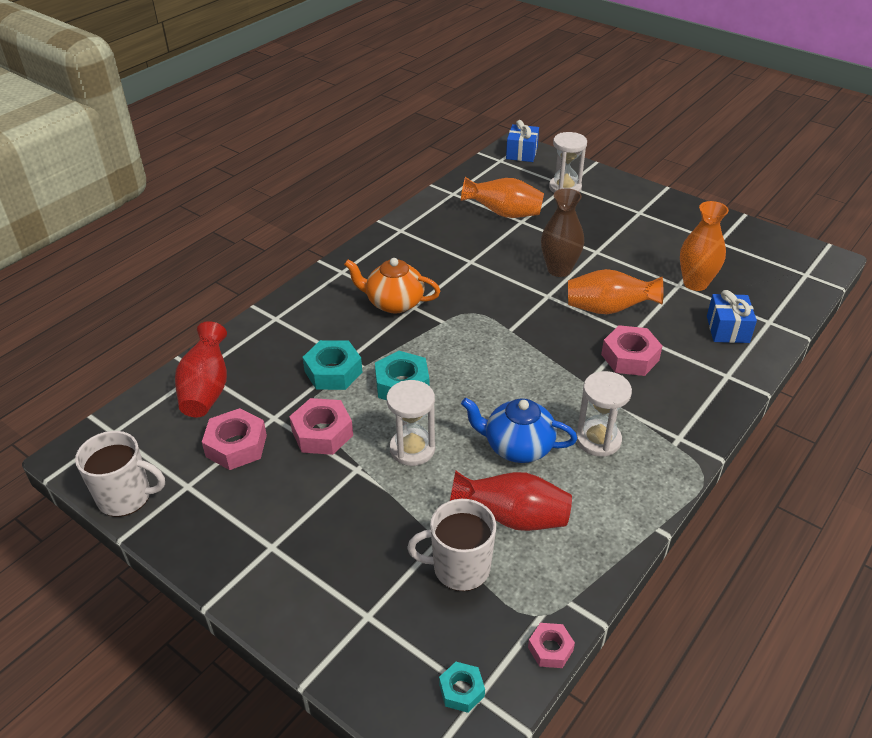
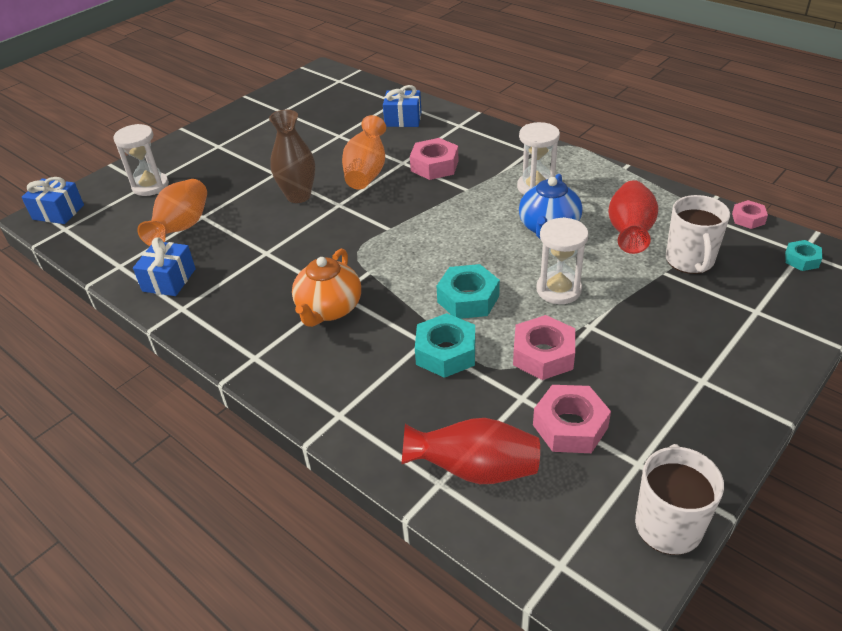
camera: 85 degrees left, 0 degrees up
(435, 219) = (169, 280): none -> blue gift
(695, 283) = (339, 127): orange vase -> none

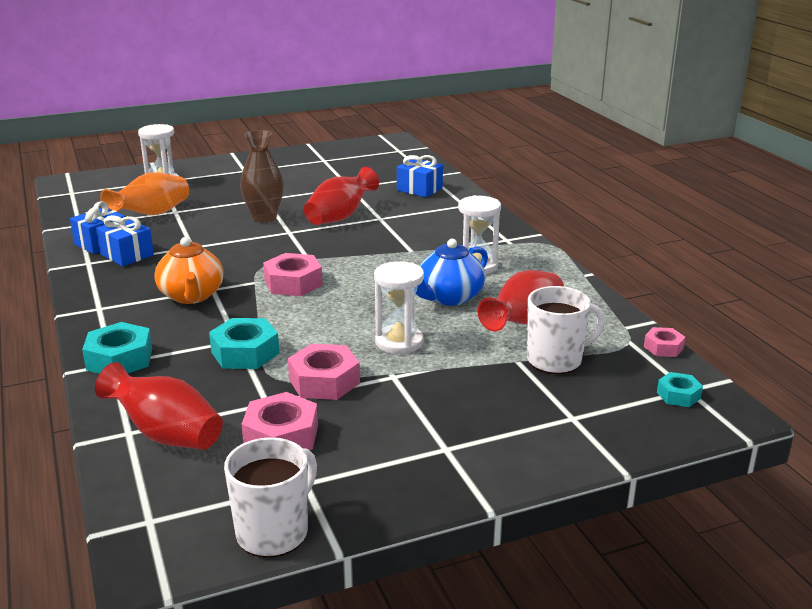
camera: 25 degrees right, 15 degrees down
(58, 212) = (80, 182): blue gift -> blue gift (127, 255)
(329, 309) = (191, 296): orange teapot -> orange teapot turned 60 degrees counterclockwise
(367, 172) = (340, 217): orange vase -> red vase
(434, 166) = (404, 227): pink nut -> pink nut (293, 283)
(468, 299) = (311, 324): turquoise nut -> turquoise nut (120, 359)
(690, 260) = (555, 360): white mug -> white mug turned 135 degrees counterclockwise

